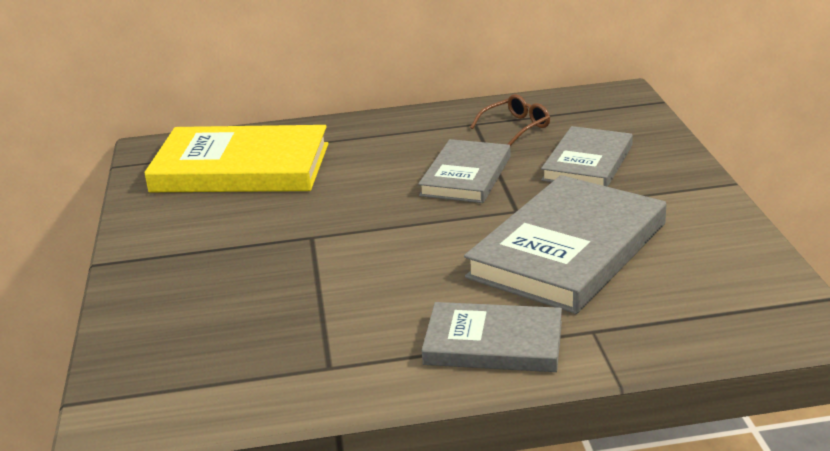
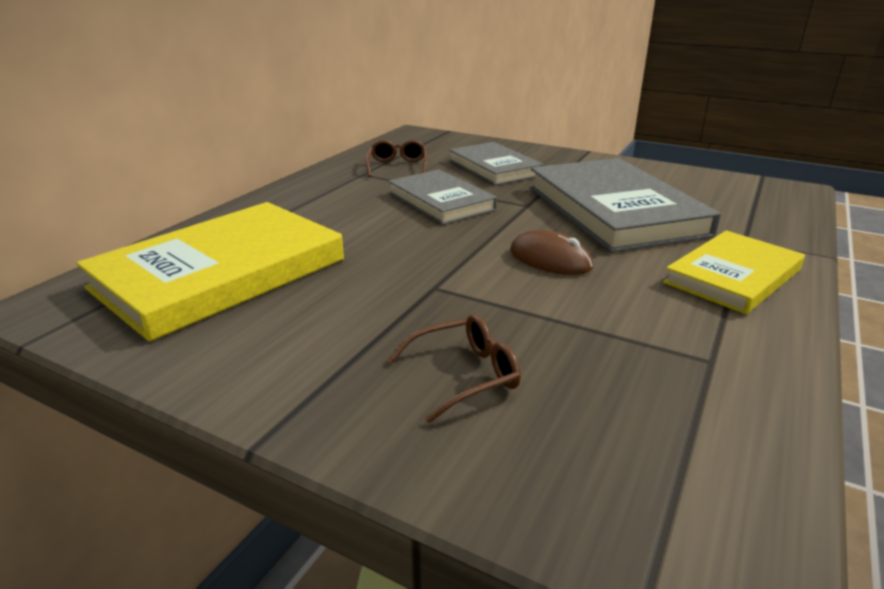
camera: 55 degrees left, 0 degrees up
(214, 290) = (464, 375): none -> brown glasses
(415, 259) = (550, 259): none -> brown mouse
(493, 343) = (732, 276): grey book -> yellow book

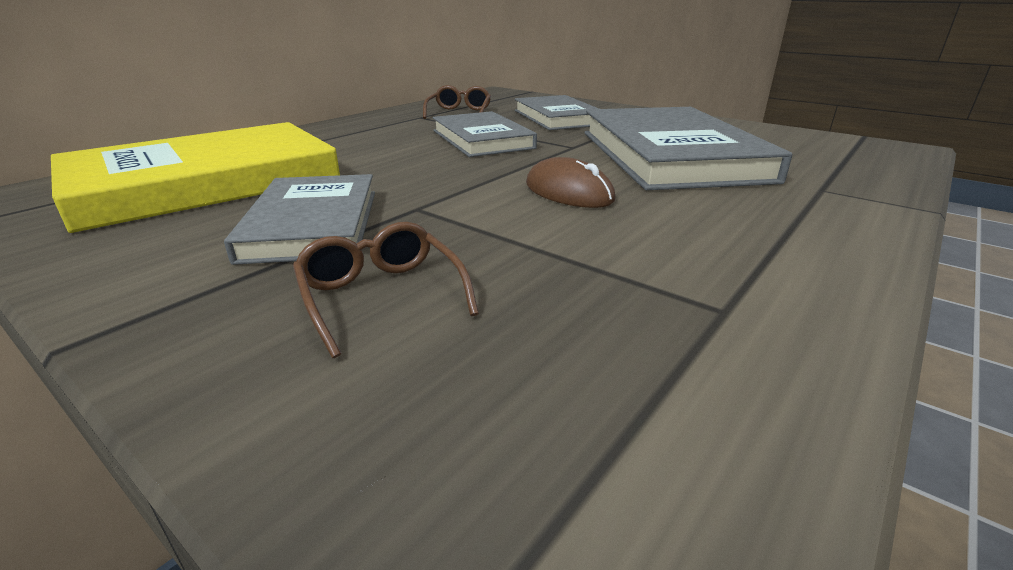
camera: 10 degrees right, 0 degrees up
(359, 312) = (313, 224): none -> grey book
(464, 375) = (381, 296): brown glasses -> brown glasses turned 105 degrees counterclockwise
(732, 276) = (792, 222): yellow book -> none

